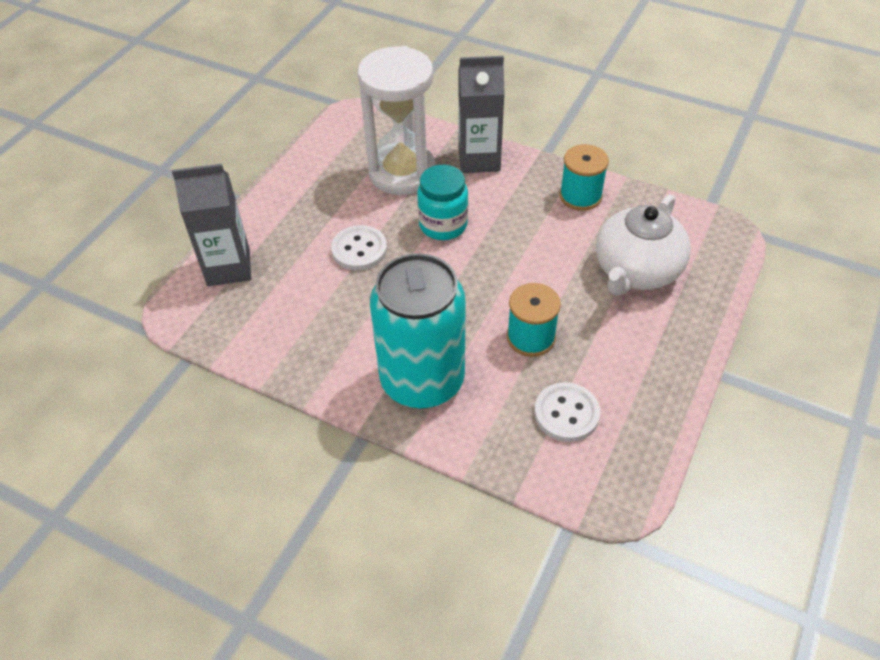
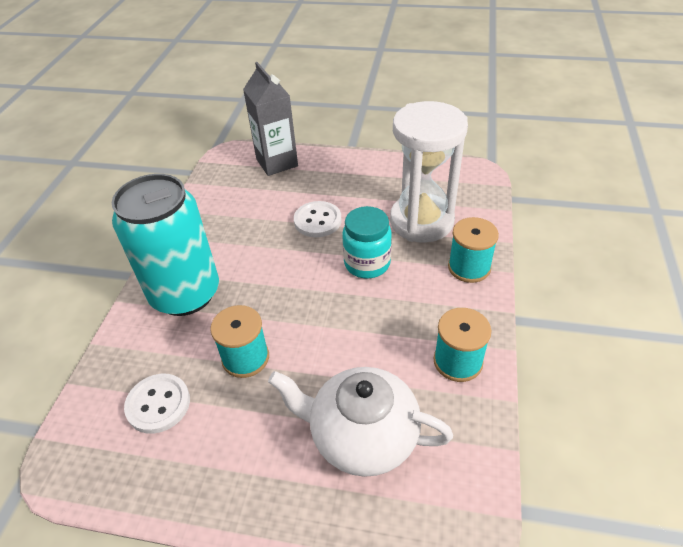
camera: 75 degrees right, 5 degrees down
(479, 159) = (469, 267): grey carton -> turquoise spool

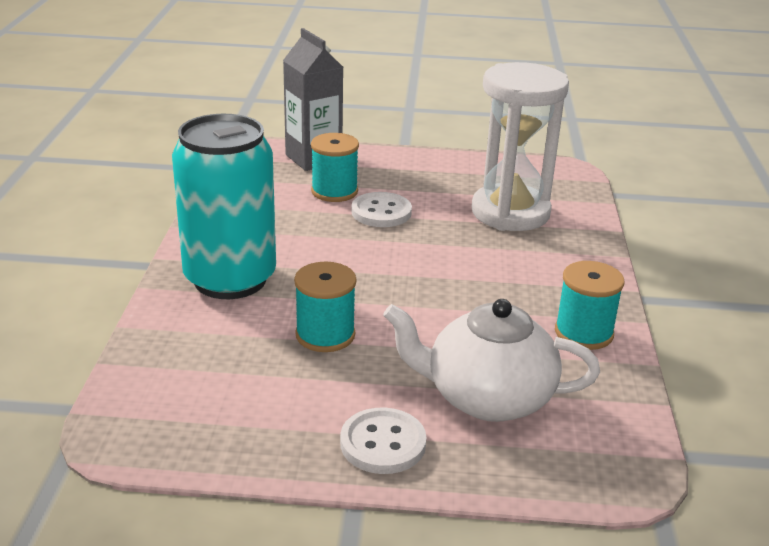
camera: 10 degrees left, 15 degrees down
(158, 404) = (226, 378): white button -> white button (383, 443)
(367, 263) = (453, 250): turquoise jar -> none
(469, 267) = (577, 252): turquoise spool -> turquoise spool (334, 191)

